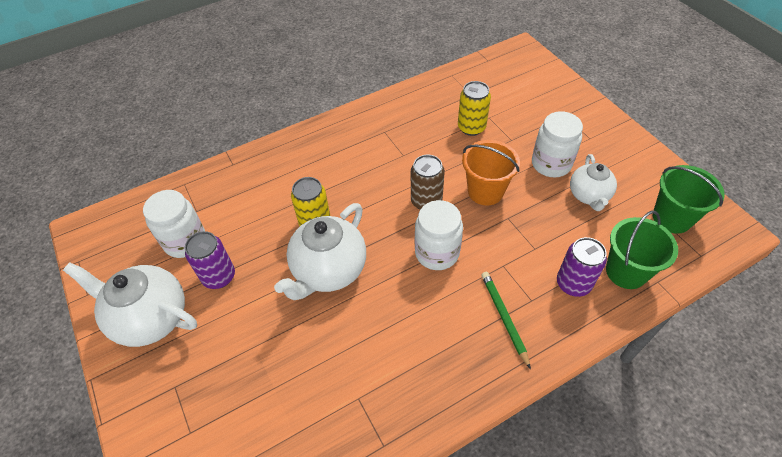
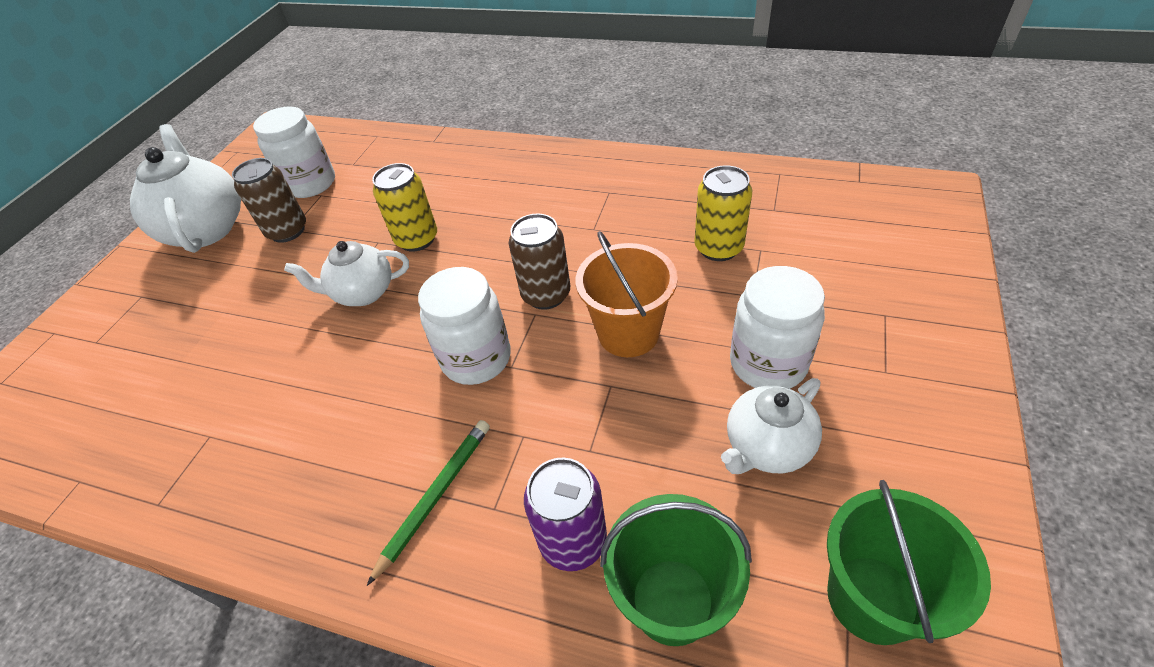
camera: 50 degrees right, 5 degrees down
(219, 277) = (287, 231): purple can -> brown can
(329, 271) = (363, 293): white teapot -> white teapot, size x0.62

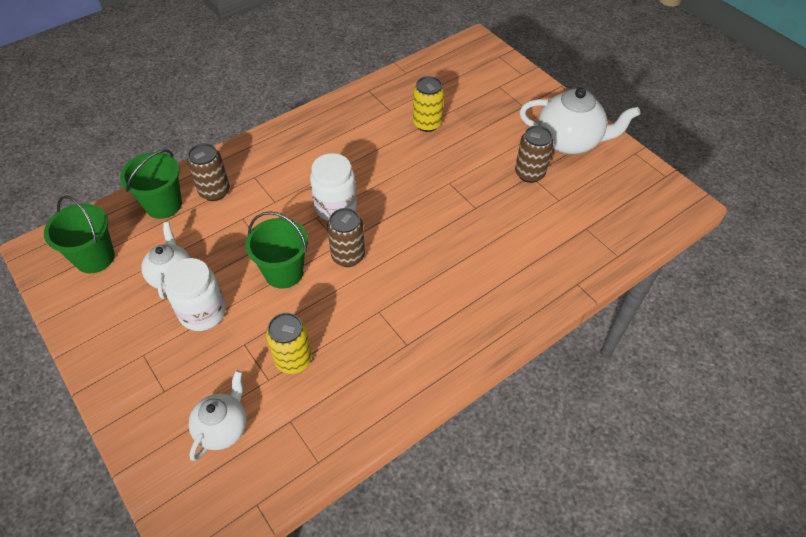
camera: 120 degrees right, 5 degrees up
(310, 184) = (578, 199): white jar -> none
(363, 293) = (433, 185): white teapot -> white teapot (223, 428)
(417, 239) = (459, 225): yellow can -> yellow can (427, 124)
(435, 496) = (279, 163): green pencil -> none
(573, 541) = (214, 191): purple can -> brown can
(628, 333) = (284, 272): orange bucket -> green bucket

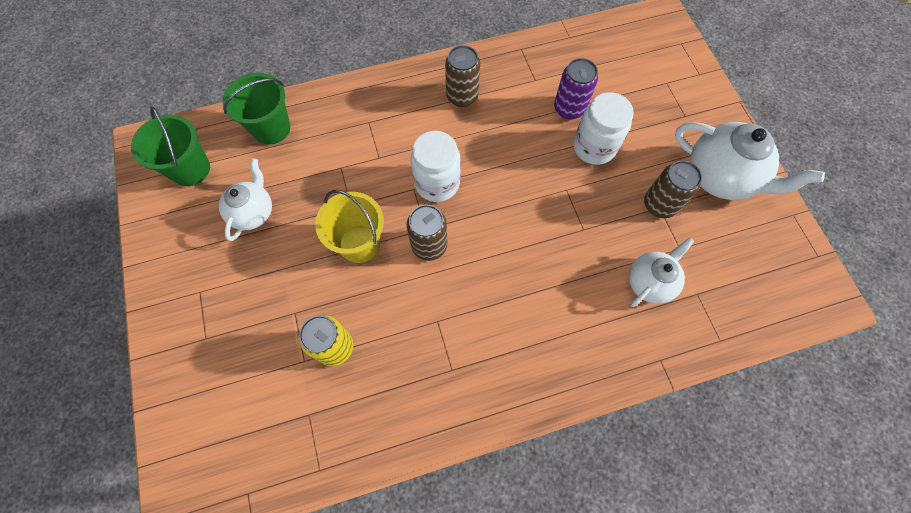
camera: 20 degrees right, 15 degrees up
(203, 312) = (268, 263): white jar -> white jar (594, 147)
(214, 191) = (324, 128): brown can -> brown can (462, 96)
(223, 428) = (244, 398): white teapot -> white teapot (650, 282)
(284, 272) = (359, 243): green bucket -> yellow bucket
(427, 124) = (569, 108): yellow can -> purple can

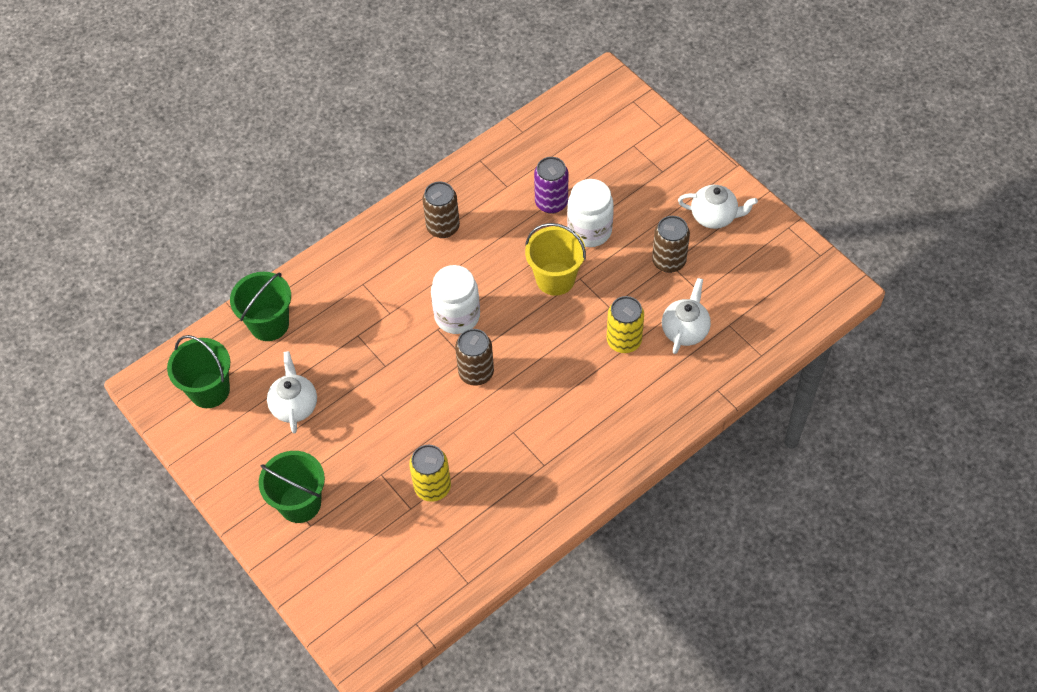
camera: 20 degrees left, 10 degrees down
(207, 311) = (300, 503): none -> green bucket
(359, 243) = (410, 395): yellow bucket -> yellow bucket (555, 279)
(584, 269) = (624, 341): none -> yellow can
(721, 177) = (714, 217): white teapot -> white teapot, size x0.62

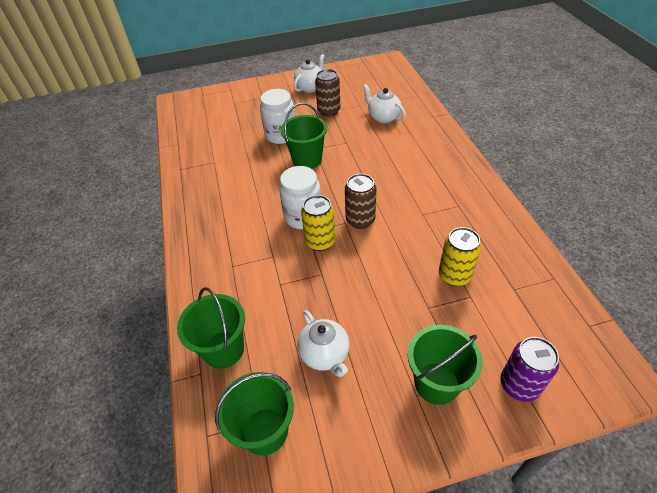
camera: 65 degrees left, 10 degrees down
(294, 405) = (325, 355): white teapot -> white teapot turned 135 degrees counterclockwise
(443, 227) = (219, 203): brown can -> none
(551, 203) = (245, 146): purple can -> purple can (519, 385)
(555, 279) = (307, 160): yellow bucket -> green bucket
(624, 341) = (376, 143): yellow can -> yellow can (320, 242)

